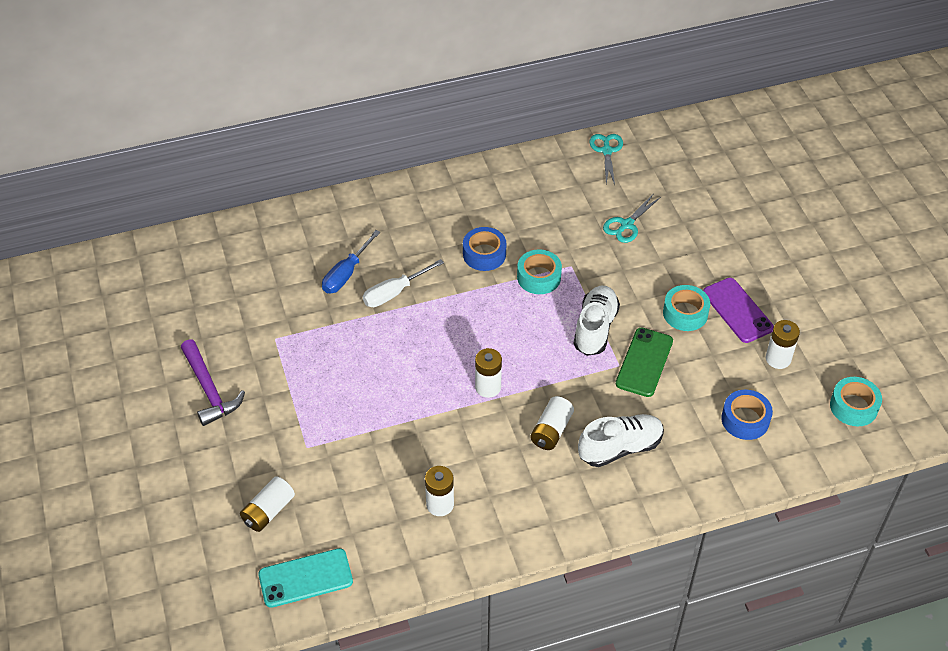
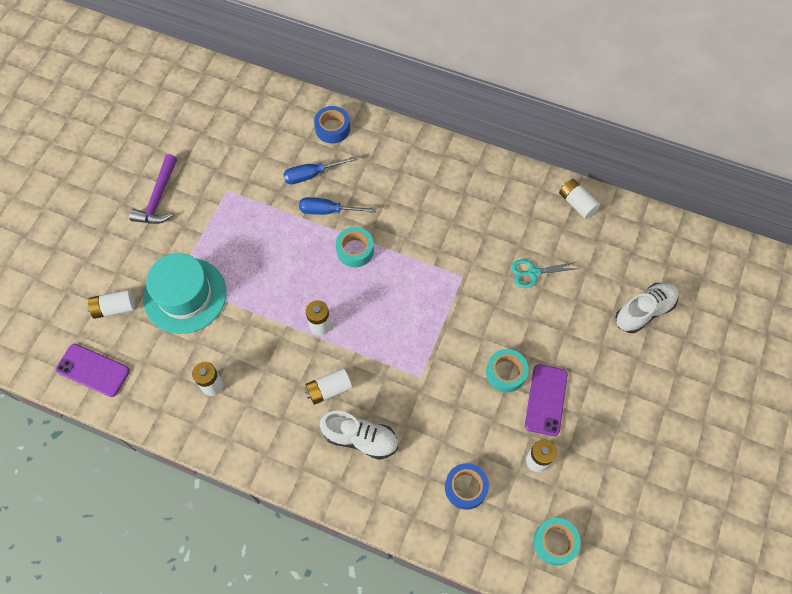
camera: 40 degrees right, 15 degrees up
(305, 578) = (93, 370): turquoise phone -> purple phone
(330, 451) = (185, 295): none -> turquoise hat
(394, 293) = (328, 211): white screwdriver -> blue screwdriver
(484, 254) = (412, 224): blue tape -> blue tape (332, 128)
(539, 277) = (432, 269): turquoise tape -> turquoise tape (355, 250)
(595, 328) = (431, 336): white shoe -> white shoe (644, 311)
(606, 151) = (577, 203): turquoise scissors -> white battery
(644, 362) = (439, 388): green phone -> none

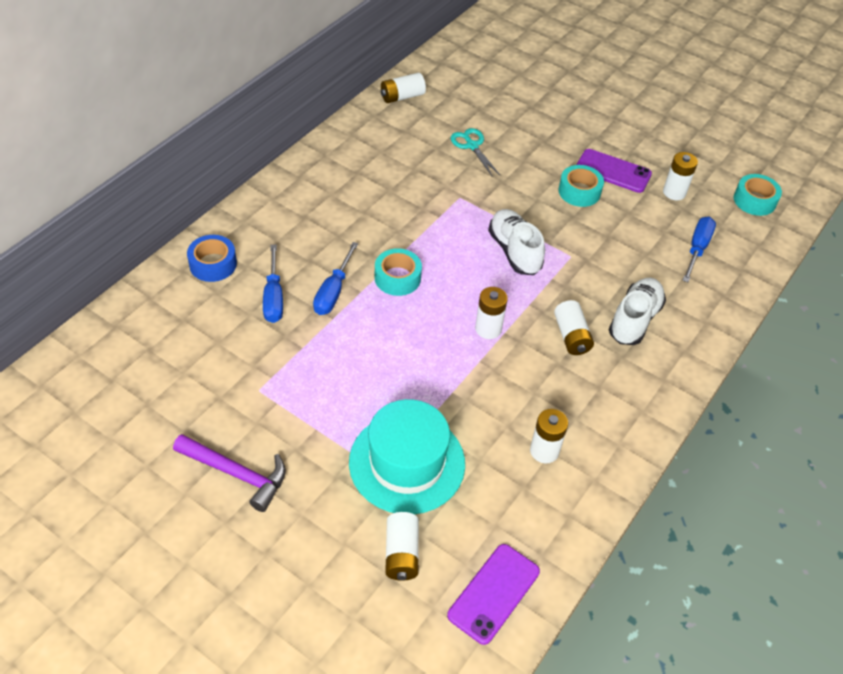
camera: 80 degrees left, 15 degrees down
(465, 487) = (697, 249): blue tape -> blue screwdriver
(533, 272) = (472, 146): turquoise scissors -> turquoise scissors turned 150 degrees clockwise
(644, 311) = (535, 86): white shoe -> white shoe (514, 251)

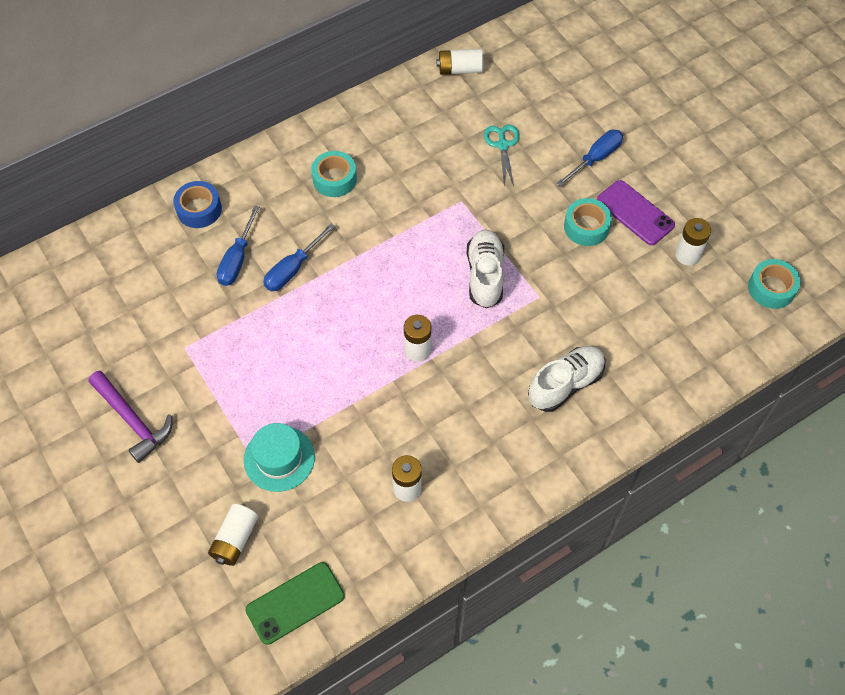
camera: 25 degrees right, 10 degrees up
(397, 278) = (358, 272): turquoise tape -> turquoise tape (334, 179)
(407, 463) = (279, 458): turquoise hat -> turquoise hat, size x0.65
(493, 593) = (295, 603): purple phone -> green phone
(571, 336) = (493, 382): white battery -> none
(697, 249) = (675, 326): blue screwdriver -> blue screwdriver (595, 158)

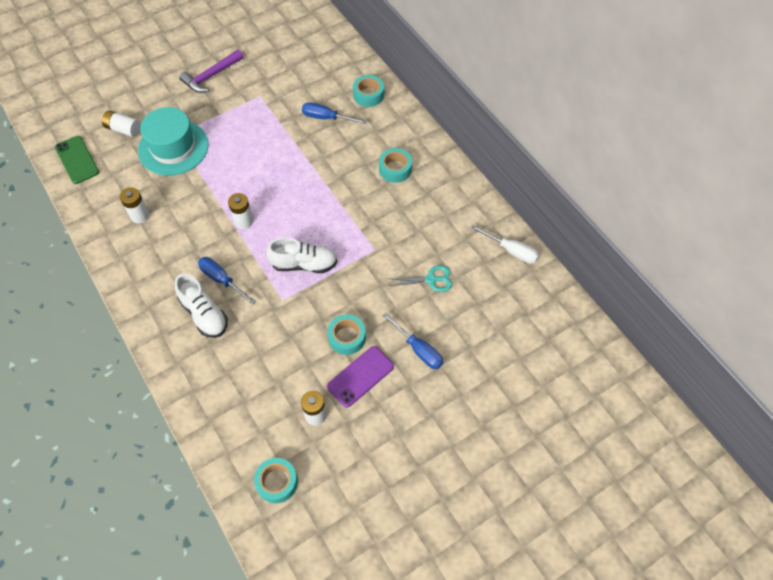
camera: 90 degrees right, 0 degrees up
(199, 209) = (368, 95): blue tape -> turquoise tape
(279, 458) = (173, 147): turquoise hat -> turquoise hat, size x1.54
(293, 269) = (316, 148): blue screwdriver -> blue screwdriver (222, 280)
(460, 69) = (511, 250): white battery -> white screwdriver

